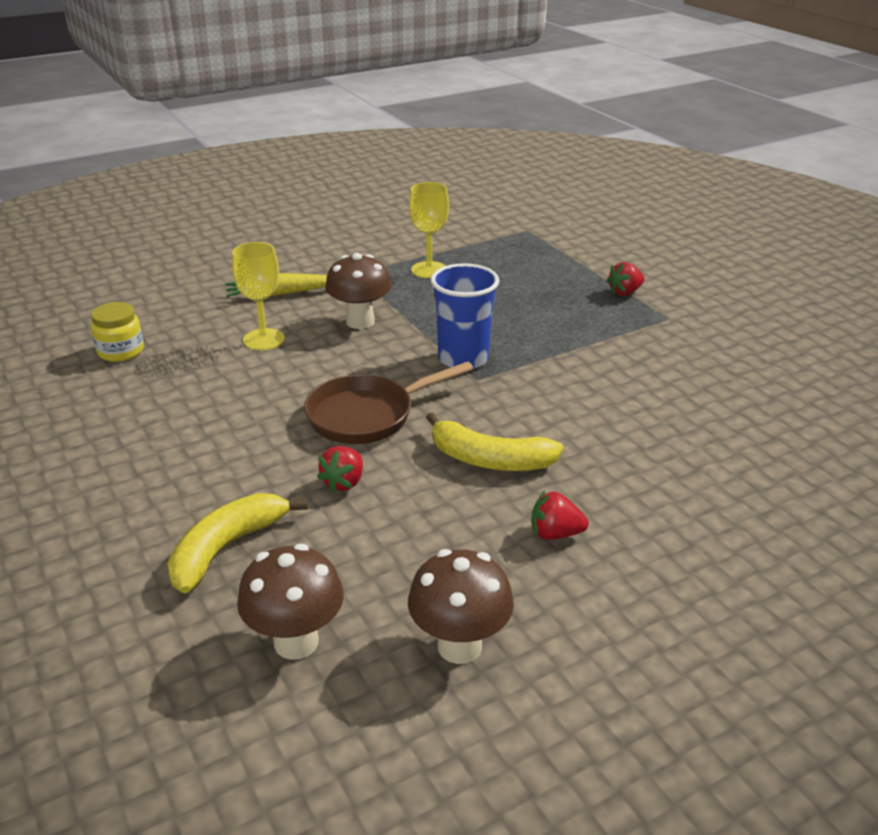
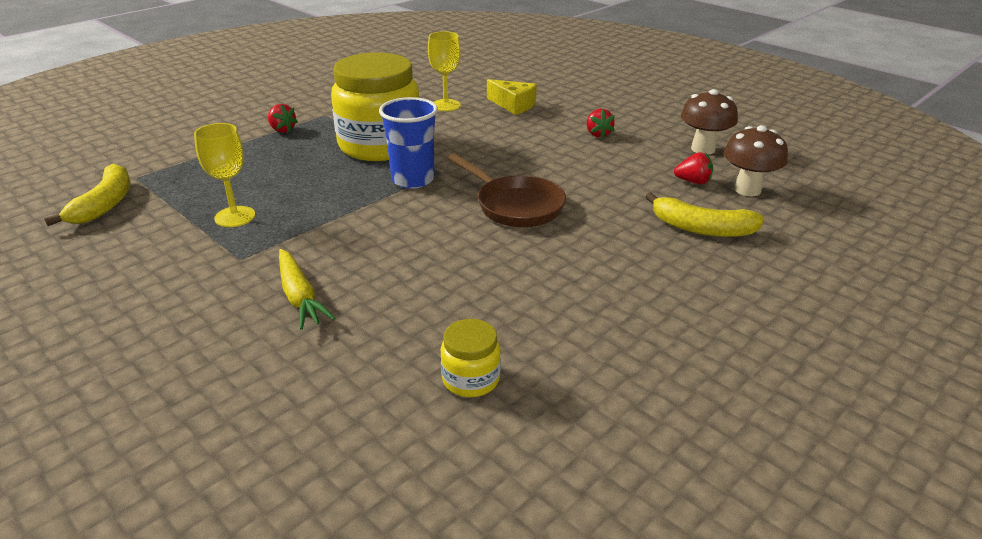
camera: 105 degrees left, 0 degrees up
(264, 339) = (410, 283): yellow goblet -> yellow goblet (446, 105)
(344, 482) = (602, 201): red strawberry -> red strawberry (693, 182)
(360, 322) = (358, 236): brown mushroom -> none
(490, 460) = (541, 157): yellow banana -> yellow banana (105, 204)
(564, 346) = (380, 145): none -> yellow jar
(692, 470) = (513, 105): none -> yellow cheese

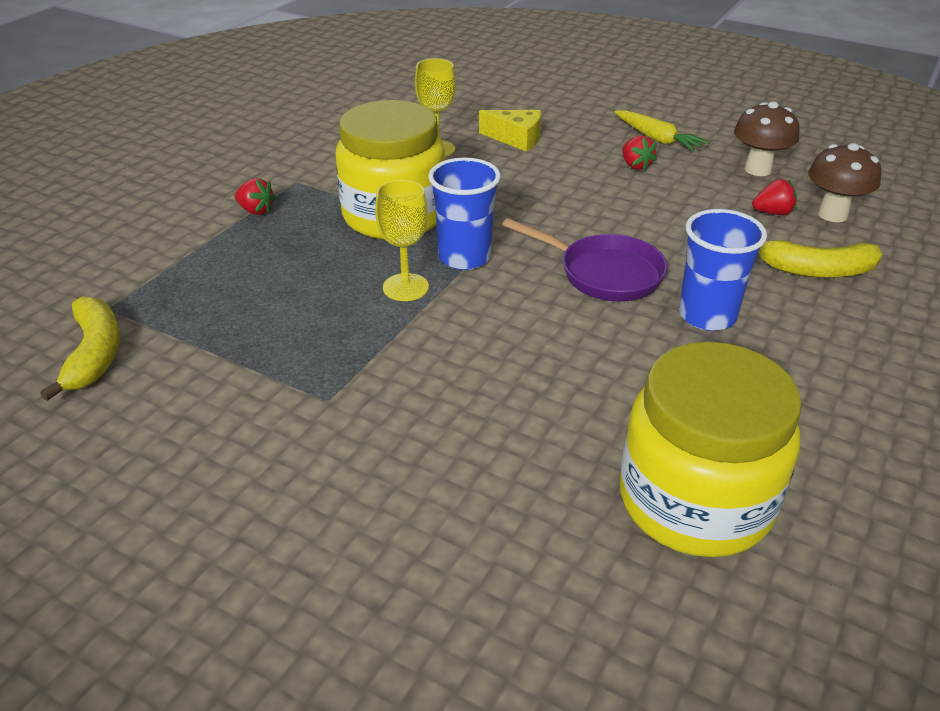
camera: 15 degrees left, 5 degrees up
(235, 217) = (280, 343): yellow goblet -> yellow goblet (405, 287)
(300, 296) = (435, 437): yellow carrot -> yellow carrot (657, 139)
(471, 379) = (695, 501): yellow jar -> yellow jar, size x2.30
(515, 206) = (603, 273): brown pan -> purple pan
(580, 248) = (707, 316): none -> blue cup

